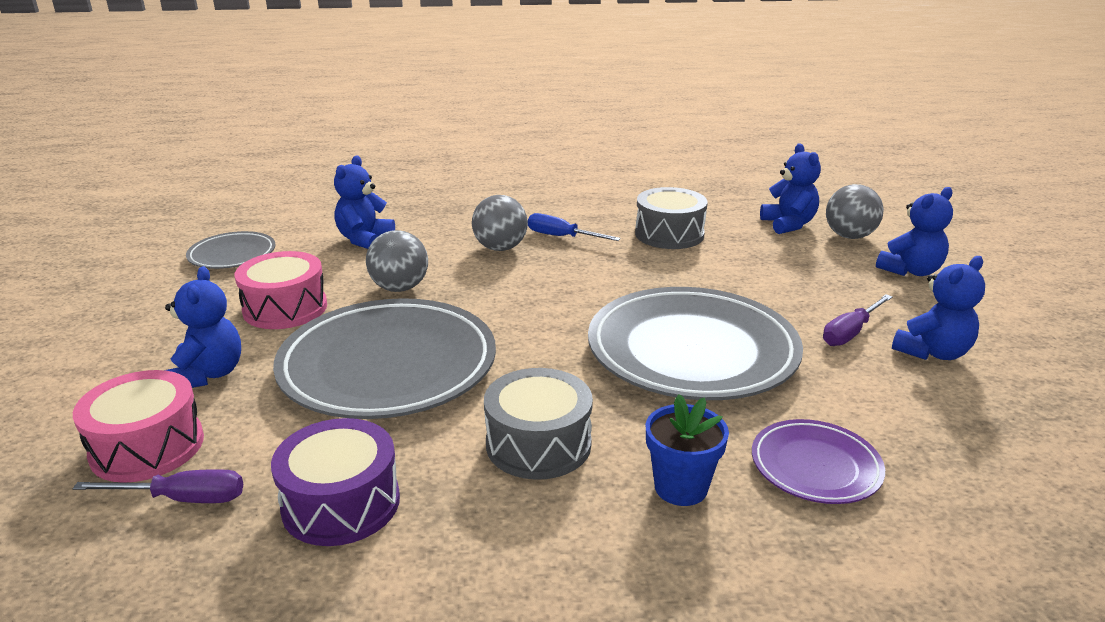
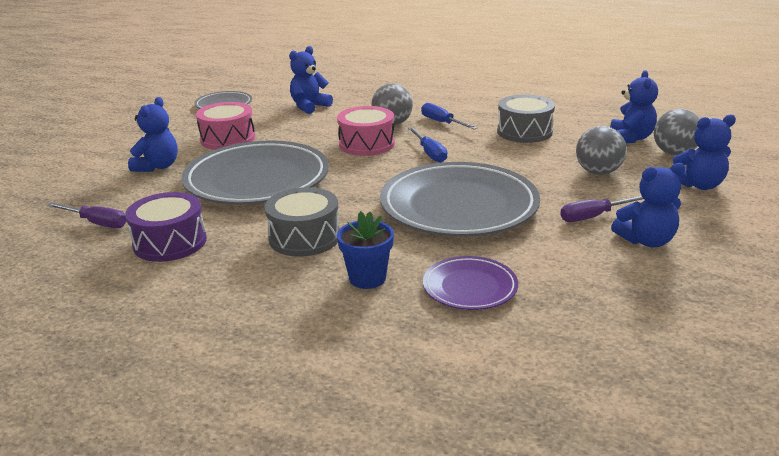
camera: 25 degrees right, 0 degrees up
(147, 447) = (100, 196): pink drum -> pink drum (366, 144)
(400, 288) = (304, 138): grey ball -> grey ball (598, 172)
(586, 282) = (429, 153): none -> blue screwdriver

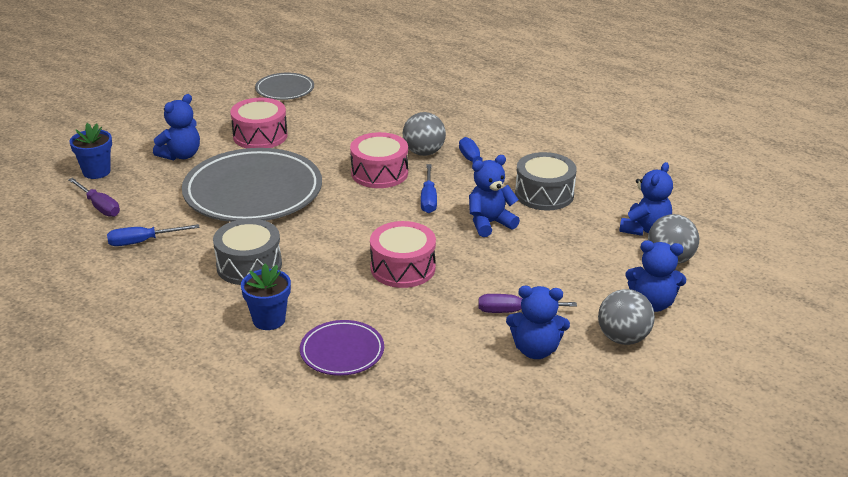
camera: 20 degrees right, 5 degrees up
(73, 196) = (96, 172): none -> blue flower pot
(170, 242) = (143, 242): purple drum -> blue screwdriver
(309, 106) = (362, 111): blue teddy bear -> blue teddy bear (489, 223)
(459, 207) = (403, 268): grey plate -> pink drum
(598, 172) = (568, 263): grey ball -> grey ball (623, 338)

